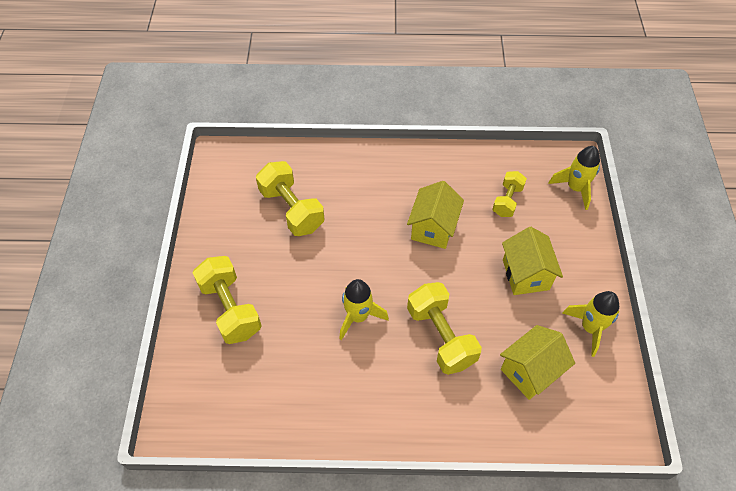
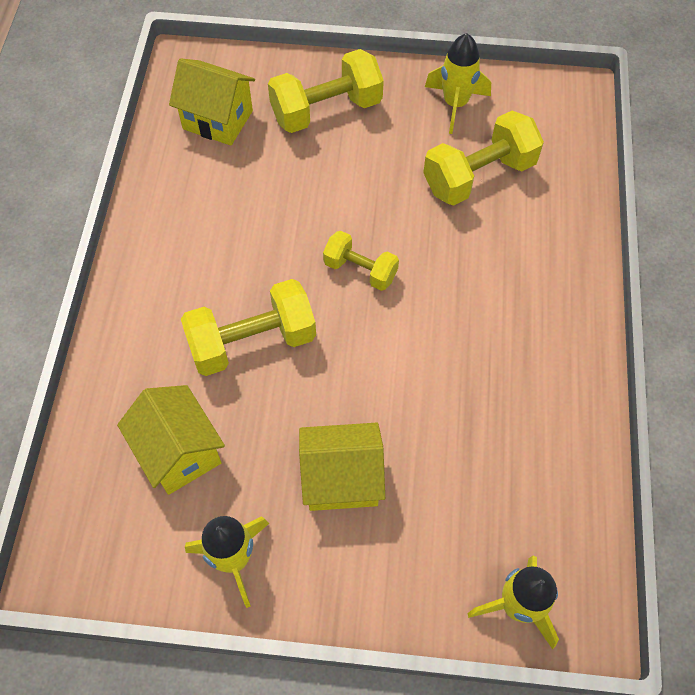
camera: 95 degrees right, 5 degrees up
(358, 316) = (297, 245): yellow rocket -> yellow rocket (455, 104)
(433, 228) = (438, 355): yellow house -> yellow house (218, 120)
(507, 201) = (490, 478): yellow dumbbell -> yellow dumbbell (360, 270)

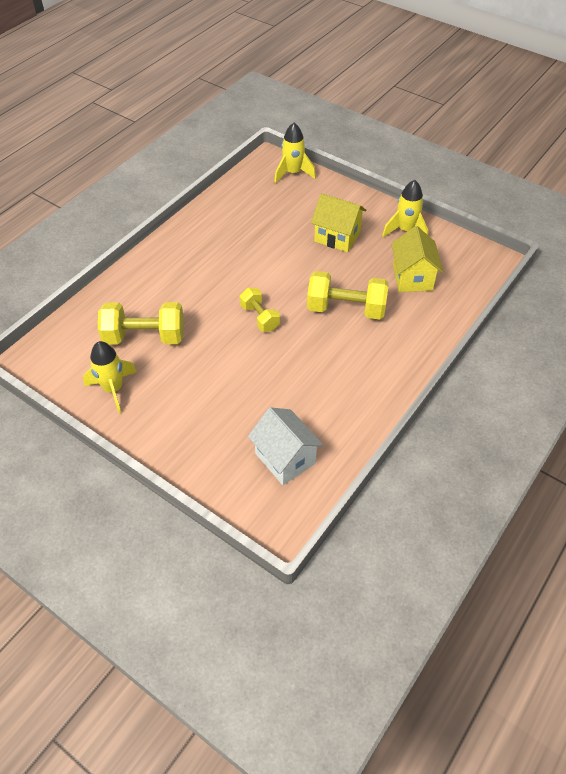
camera: 150 degrees left, 10 degrees down
(218, 120) = (285, 458): yellow house -> white house
(326, 110) = (202, 428): yellow dumbbell -> none

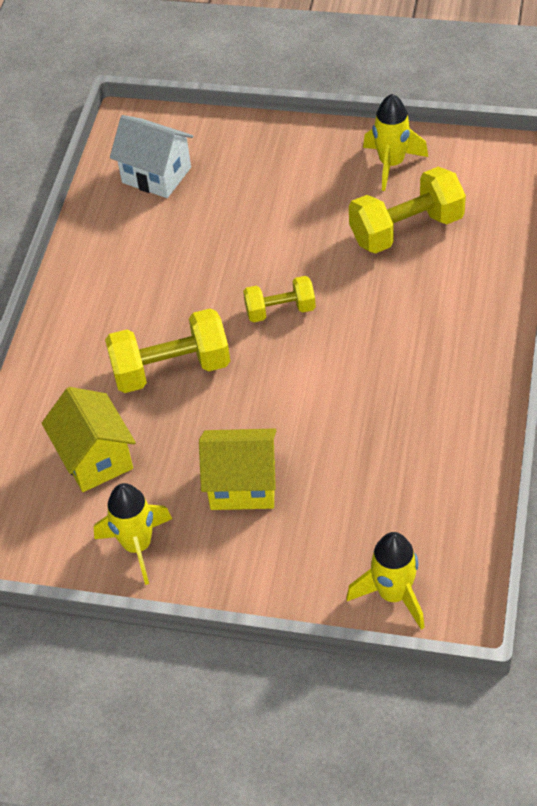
camera: 160 degrees right, 0 degrees up
(259, 317) = (280, 310): yellow dumbbell -> yellow dumbbell turned 45 degrees counterclockwise

